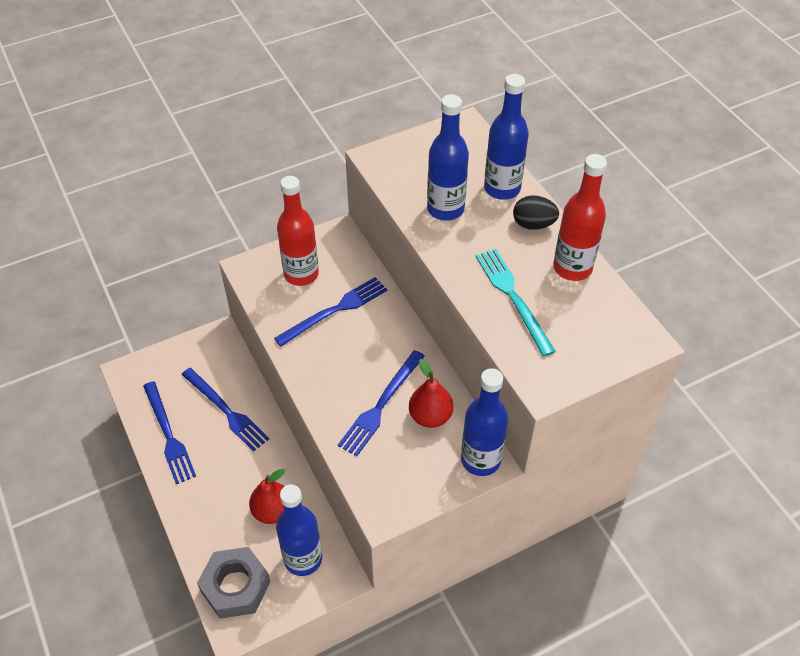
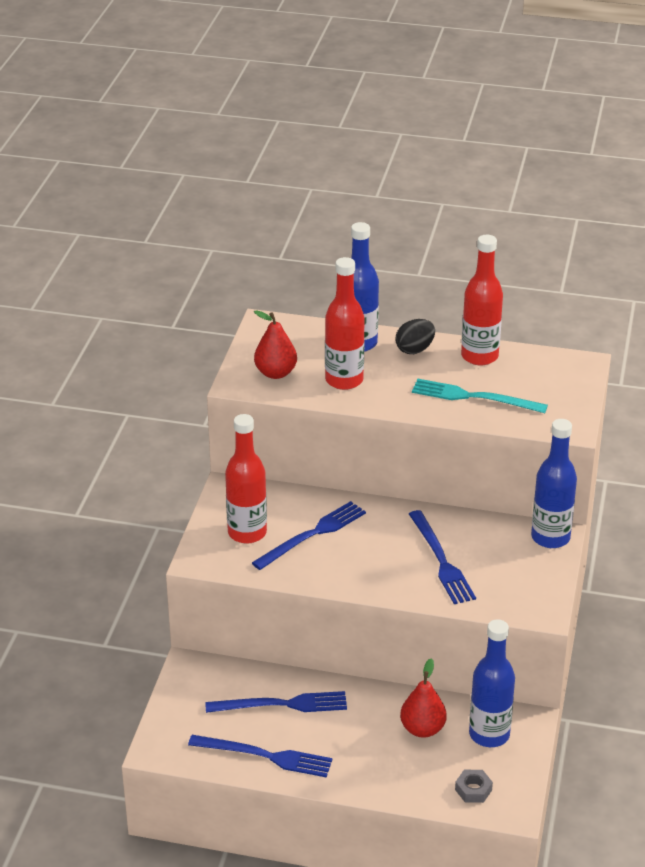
camera: 50 degrees left, 15 degrees down
(235, 586) = (473, 790): grey nut -> grey nut, size x0.49
(335, 310) = (312, 534): blue fork -> blue fork turned 45 degrees clockwise
(430, 416) = (482, 541): red pear -> red pear (275, 373)
(445, 209) = (344, 380): blue bottle -> red bottle

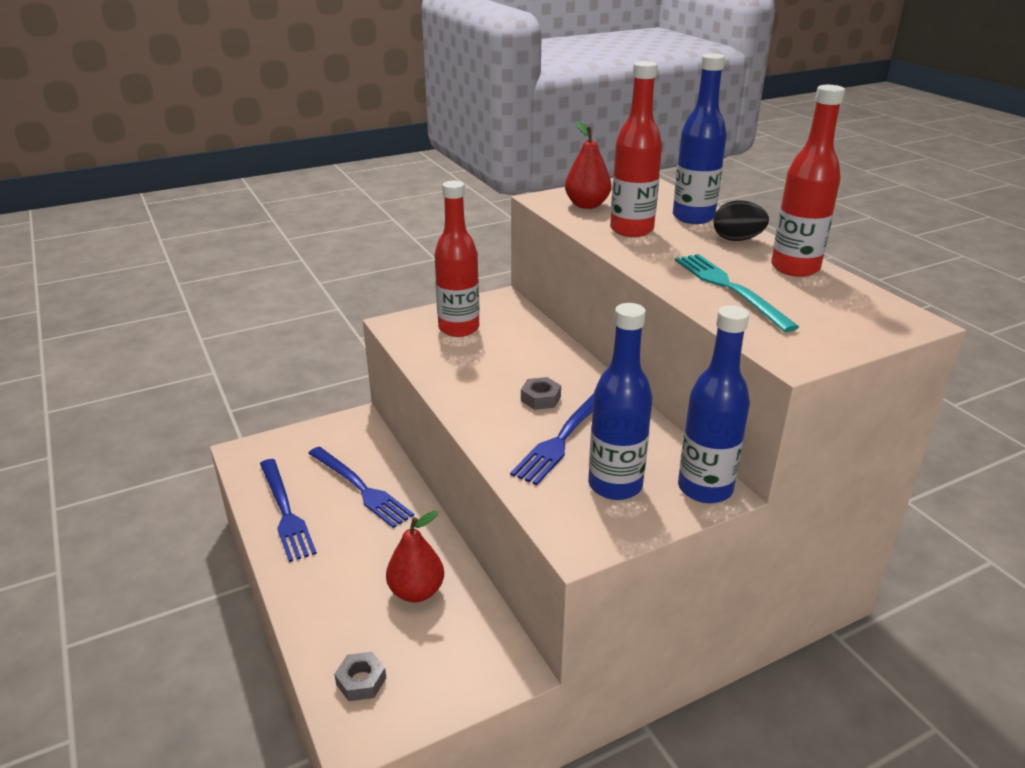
camera: 50 degrees right, 5 degrees down
(312, 534) = (500, 356): blue fork -> none
(388, 546) = (540, 398): none -> grey nut
(489, 734) = (458, 647): blue bottle -> blue bottle (615, 485)

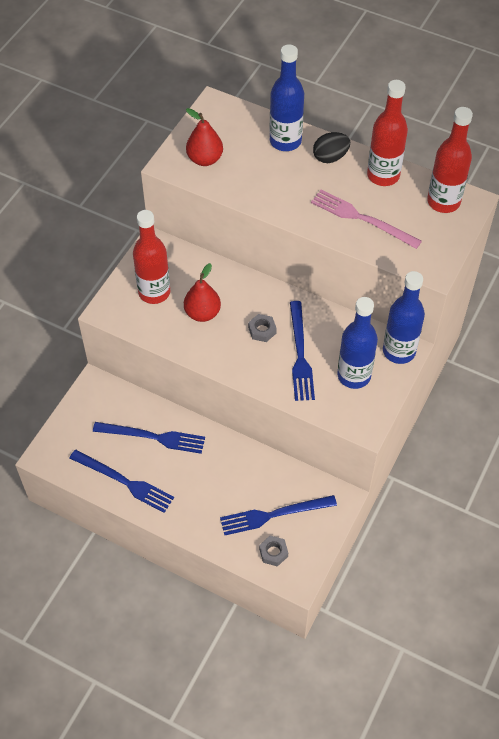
camera: 35 degrees left, 25 degrees up
(407, 637) = (274, 515): none -> blue fork
(416, 591) = (253, 486): red pear -> red pear (202, 313)
(631, 230) = (259, 178): red bottle -> red bottle (443, 202)
(729, 288) = (362, 219): turquoise fork -> pink fork

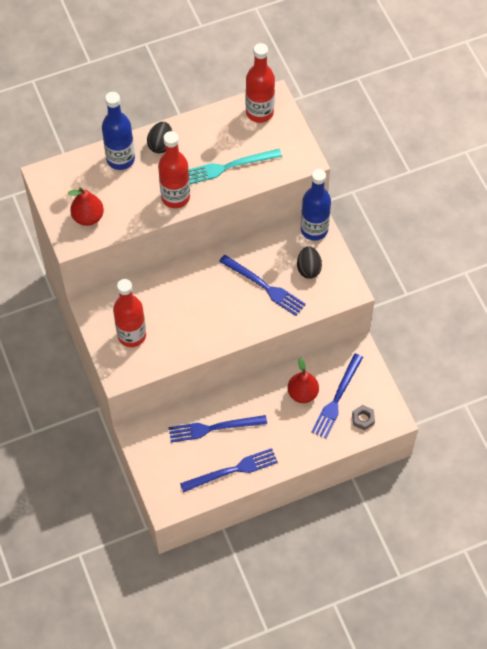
camera: 50 degrees left, 5 degrees up
(153, 437) = (213, 428): blue fork -> blue fork turned 150 degrees counterclockwise
(202, 313) = (177, 319): red pear -> red pear (302, 393)
(262, 330) = (225, 294): grey nut -> none
(354, 375) = (308, 269): blue bottle -> black egg
(362, 219) = (228, 167): pink fork -> turquoise fork
(383, 175) = (205, 127): red bottle -> red bottle (175, 197)

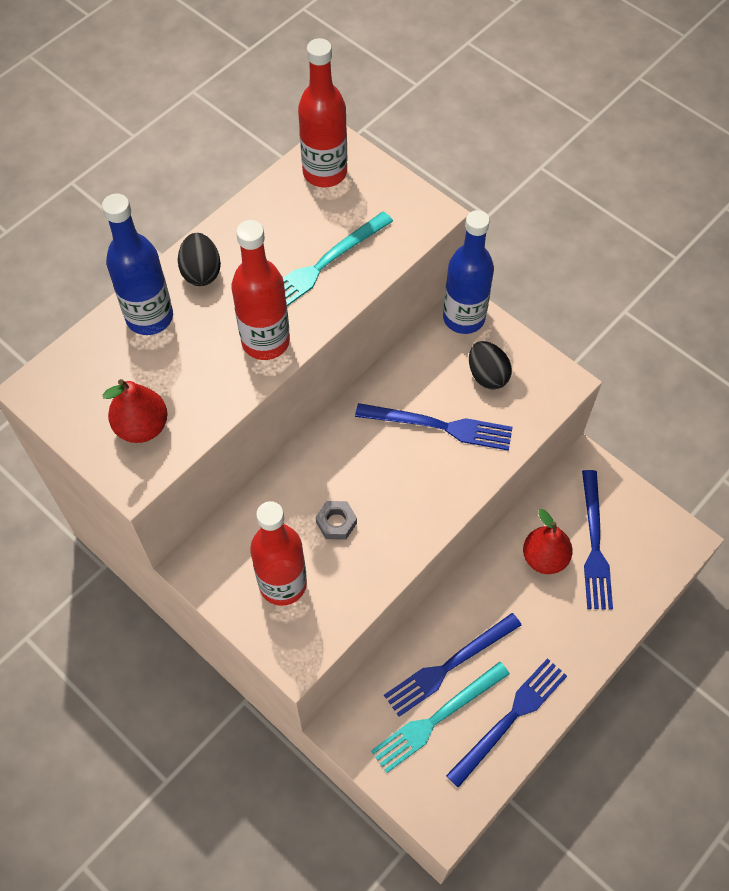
camera: 25 degrees left, 0 degrees up
(191, 452) = (437, 718): none -> turquoise fork
(363, 419) = (645, 558): grey nut -> grey nut (336, 522)

